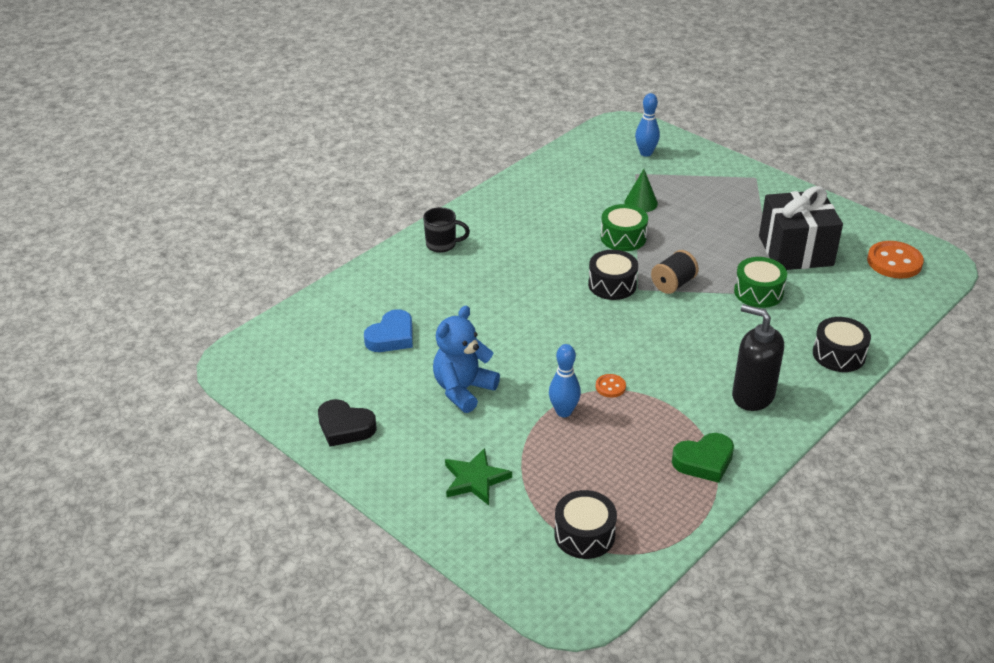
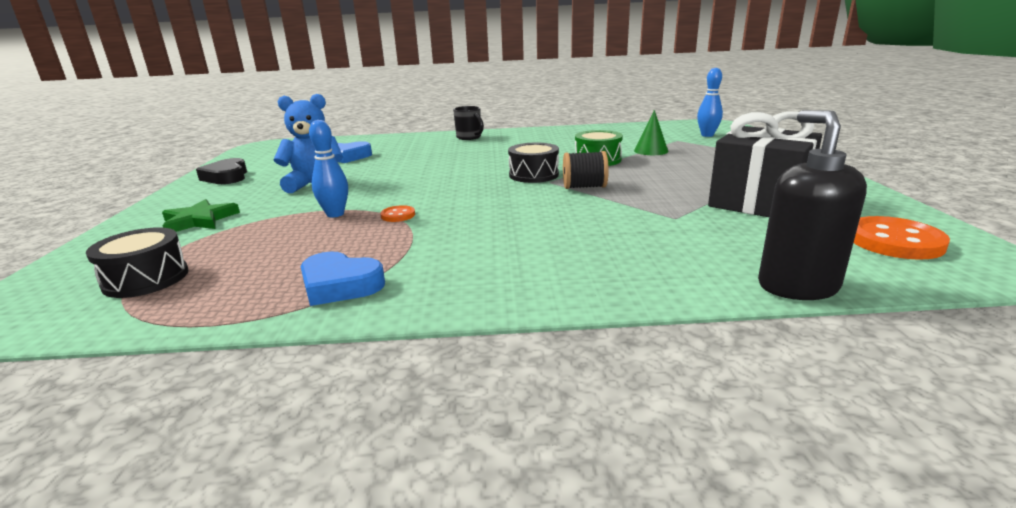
camera: 45 degrees right, 15 degrees down
(704, 461) = (340, 285): green heart -> blue heart
(752, 396) = (495, 266): black soap dispenser -> black soap dispenser (797, 286)
(758, 292) = (658, 212): green drum -> none
(839, 354) = (665, 277): black drum -> none

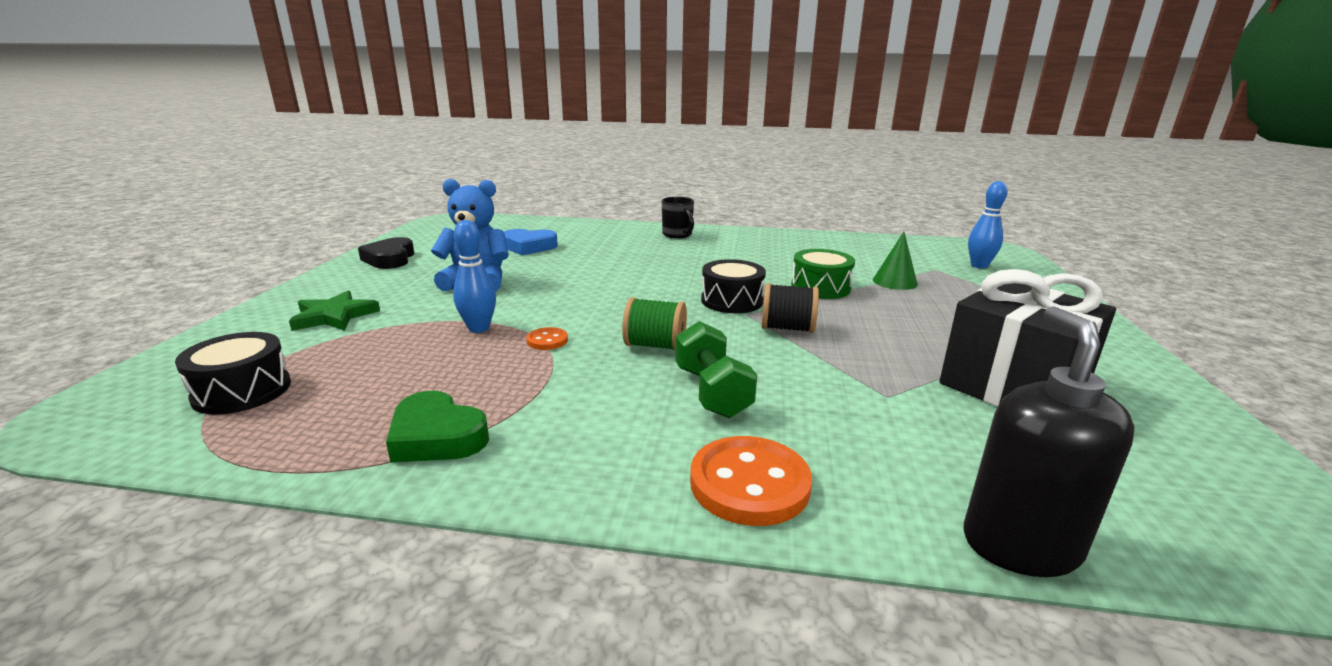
camera: 10 degrees right, 0 degrees up
(340, 285) = (437, 436): blue heart -> green heart
(487, 208) = (655, 345): none -> green spool
(546, 231) = (712, 392): none -> green dumbbell
(894, 241) = (1196, 488): orange button -> orange button (749, 483)

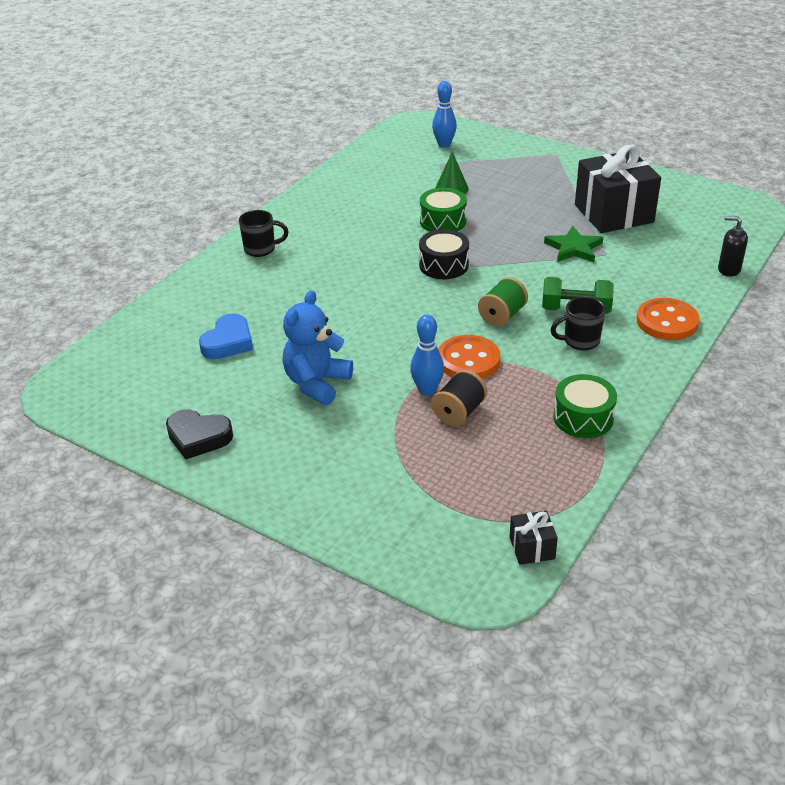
camera: 65 degrees left, 15 degrees up
(137, 438) = (532, 548): none -> black gift
(242, 391) = (481, 507): black drum -> none
(334, 316) = (351, 469): green star -> green star (573, 248)
(437, 436) = (583, 418): green heart -> green drum
(547, 340) = (468, 360): orange button -> orange button, size x1.99
(633, 407) = (580, 341): none -> black mug
(787, 328) = (504, 257): black spool -> black spool (459, 412)
(1020, 545) = (728, 269): black soap dispenser -> black soap dispenser, size x0.59

